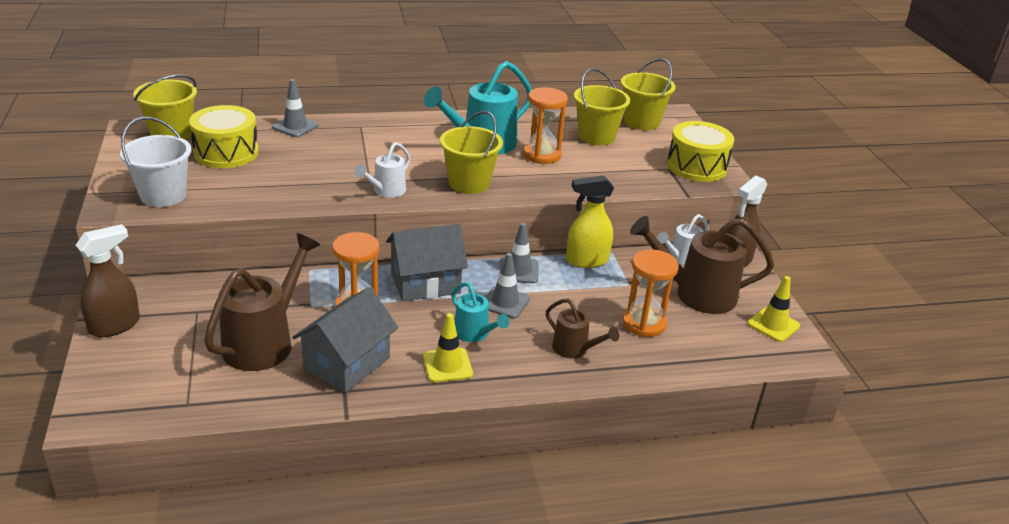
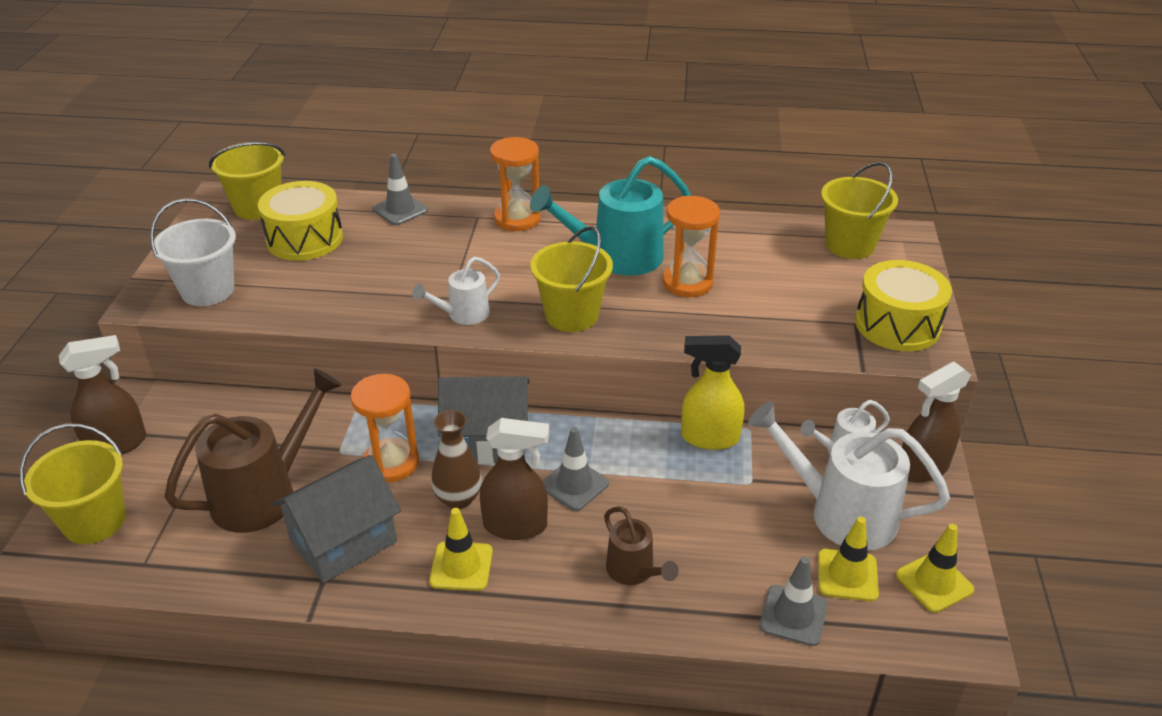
camera: 20 degrees right, 5 degrees up
(422, 323) = (458, 499): none -> brown vase
(475, 334) = (516, 526): turquoise watering can -> brown spray bottle
(518, 271) = (612, 440): grey traffic cone -> grey traffic cone (793, 615)
(596, 136) = (775, 262): yellow bucket -> yellow bucket (94, 521)
(643, 323) = (746, 547): orange hourglass -> orange hourglass (517, 219)
(695, 294) = (840, 513): brown watering can -> white watering can
(717, 329) = (847, 575): none -> yellow traffic cone

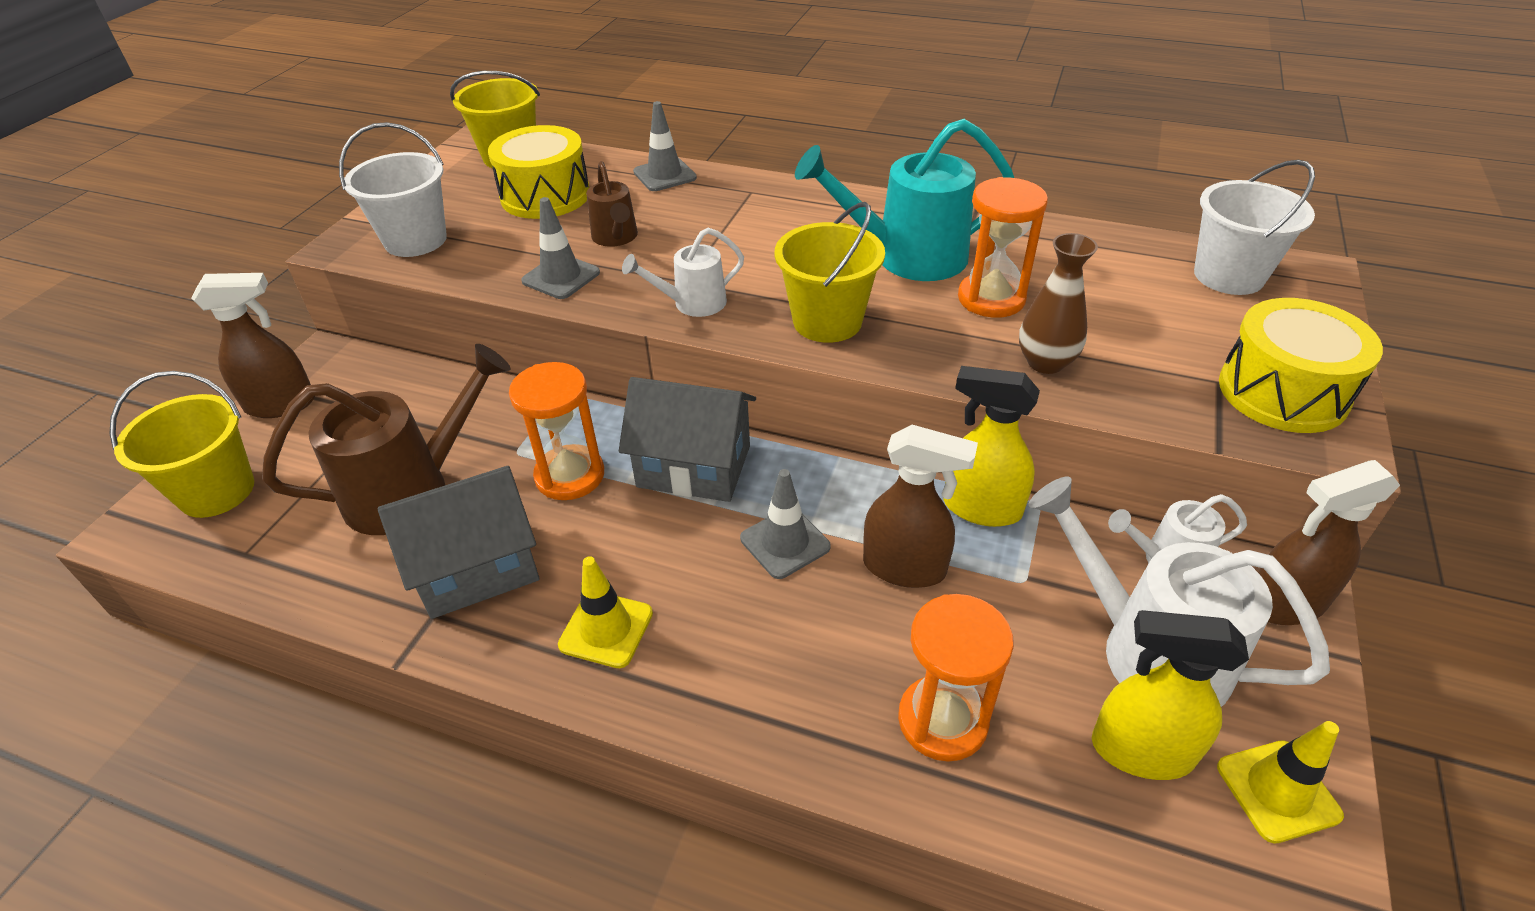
camera: 15 degrees right, 5 degrees up
(458, 499) = (633, 536): brown vase -> brown vase (1045, 362)
(516, 526) = (693, 586): brown spray bottle -> brown spray bottle (905, 567)
(517, 219) = (797, 198): orange hourglass -> orange hourglass (942, 720)
(634, 572) = (830, 683): brown watering can -> brown watering can (616, 238)
(793, 615) = (1044, 799): grey traffic cone -> grey traffic cone (561, 277)
(847, 575) = (1140, 750): yellow traffic cone -> yellow spray bottle
(850, 245) = (1229, 276): yellow bucket -> white bucket

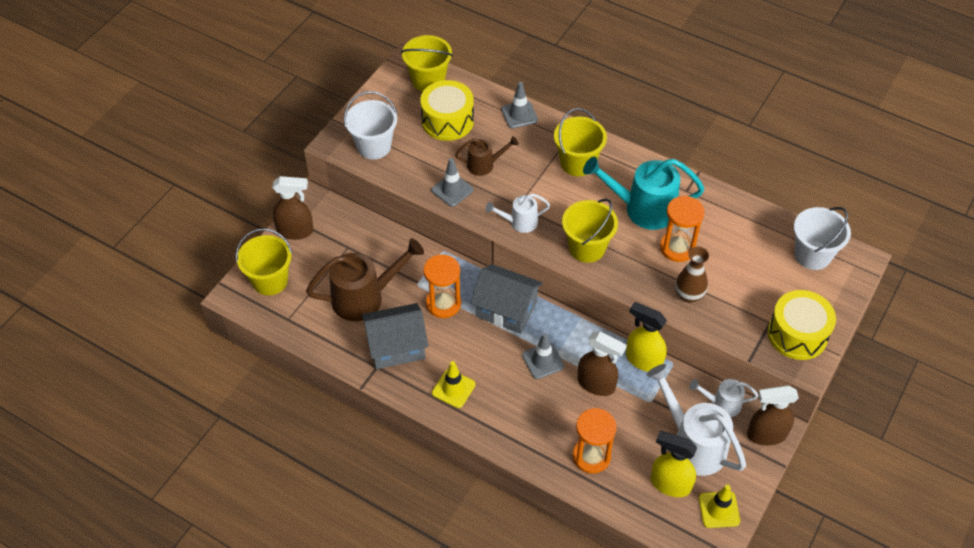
camera: 10 degrees right, 10 degrees up
(616, 238) = (485, 165): brown watering can -> brown watering can turned 90 degrees counterclockwise
(776, 216) = (577, 163): none -> yellow bucket

